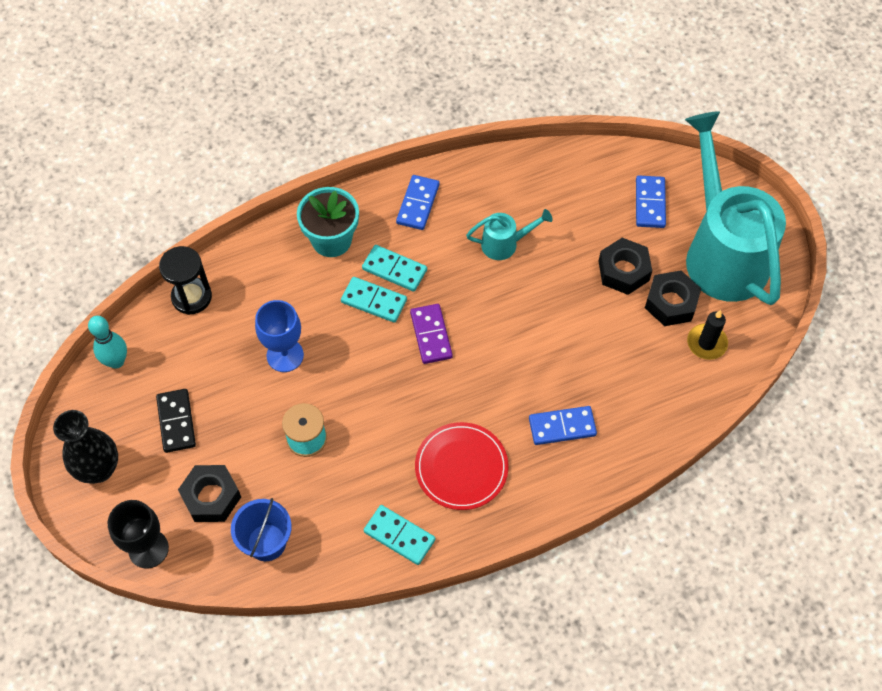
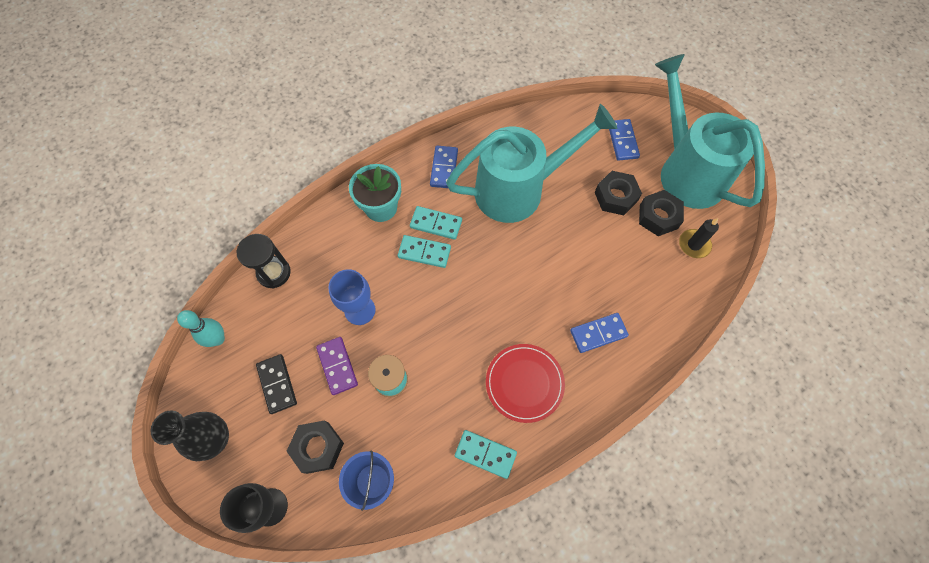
camera: 10 degrees left, 5 degrees up
(431, 335) = (476, 273): purple domino -> purple domino (337, 366)
(505, 244) = (519, 190): turquoise watering can -> turquoise watering can, size x2.37

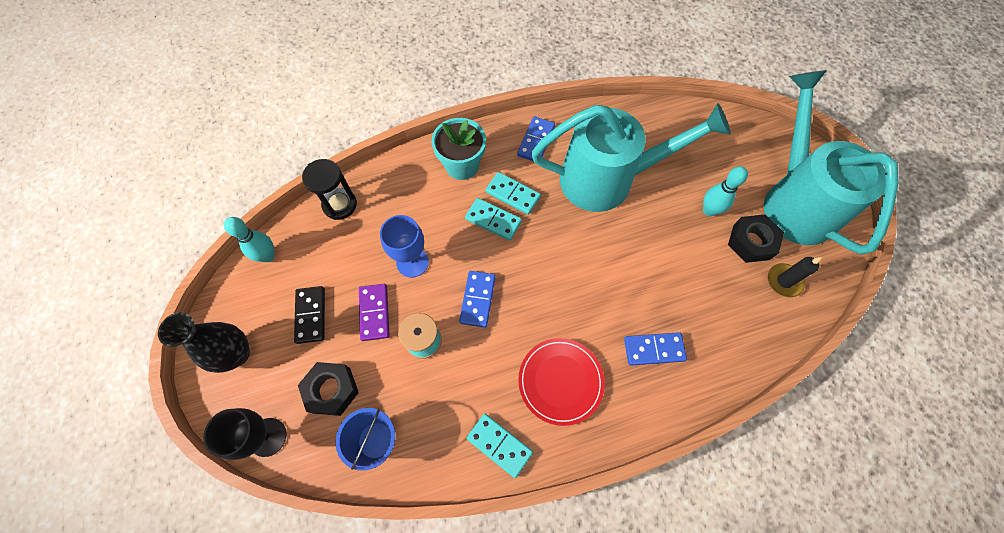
camera: 15 degrees right, 0 degrees up
(615, 197) = (709, 210): black nut -> turquoise bowling pin
(622, 141) = (731, 154): blue domino -> blue domino (477, 299)

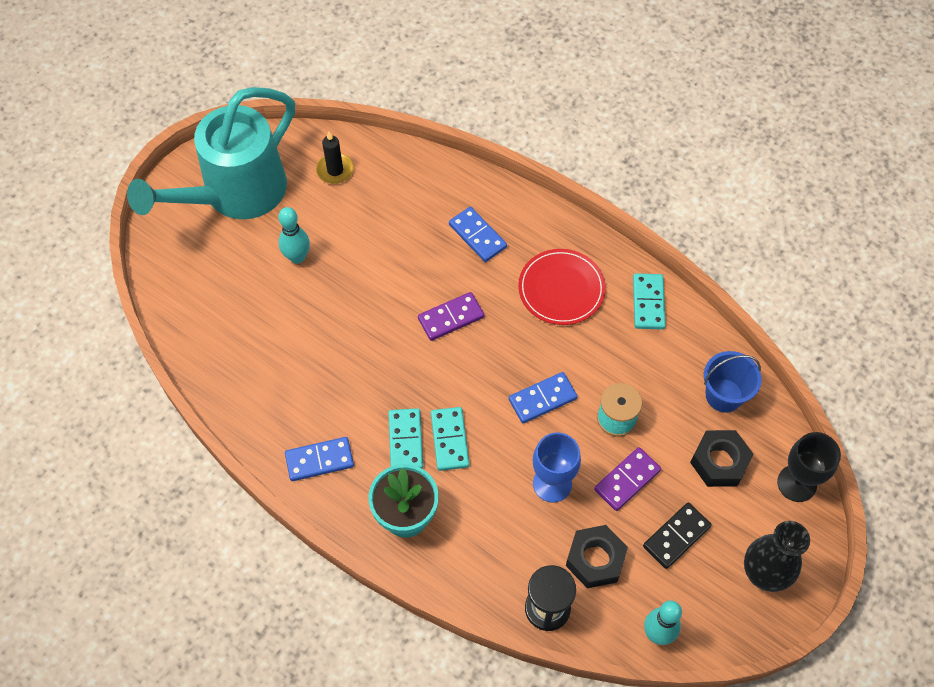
camera: 125 degrees left, 5 degrees down
(589, 281) = (451, 318): none -> purple domino
(607, 180) = (323, 362): turquoise watering can -> none
(751, 242) = (310, 210): black nut -> black nut (595, 559)

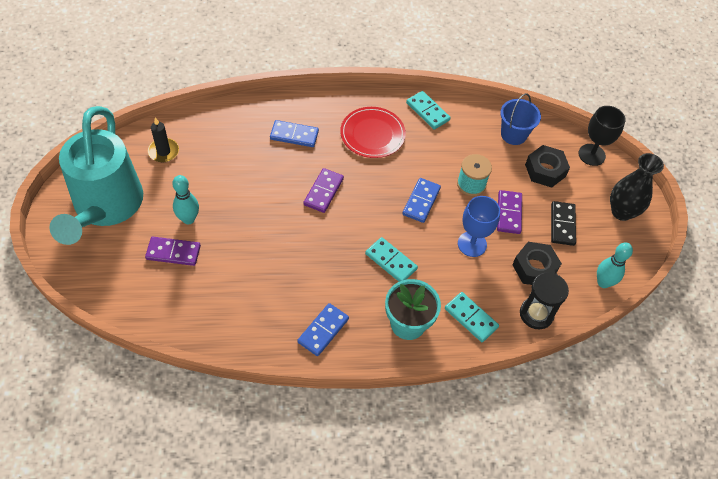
camera: 45 degrees left, 5 degrees down
(255, 282) = (173, 252): none -> purple domino
(405, 441) = (365, 281): turquoise domino -> turquoise domino (471, 318)

